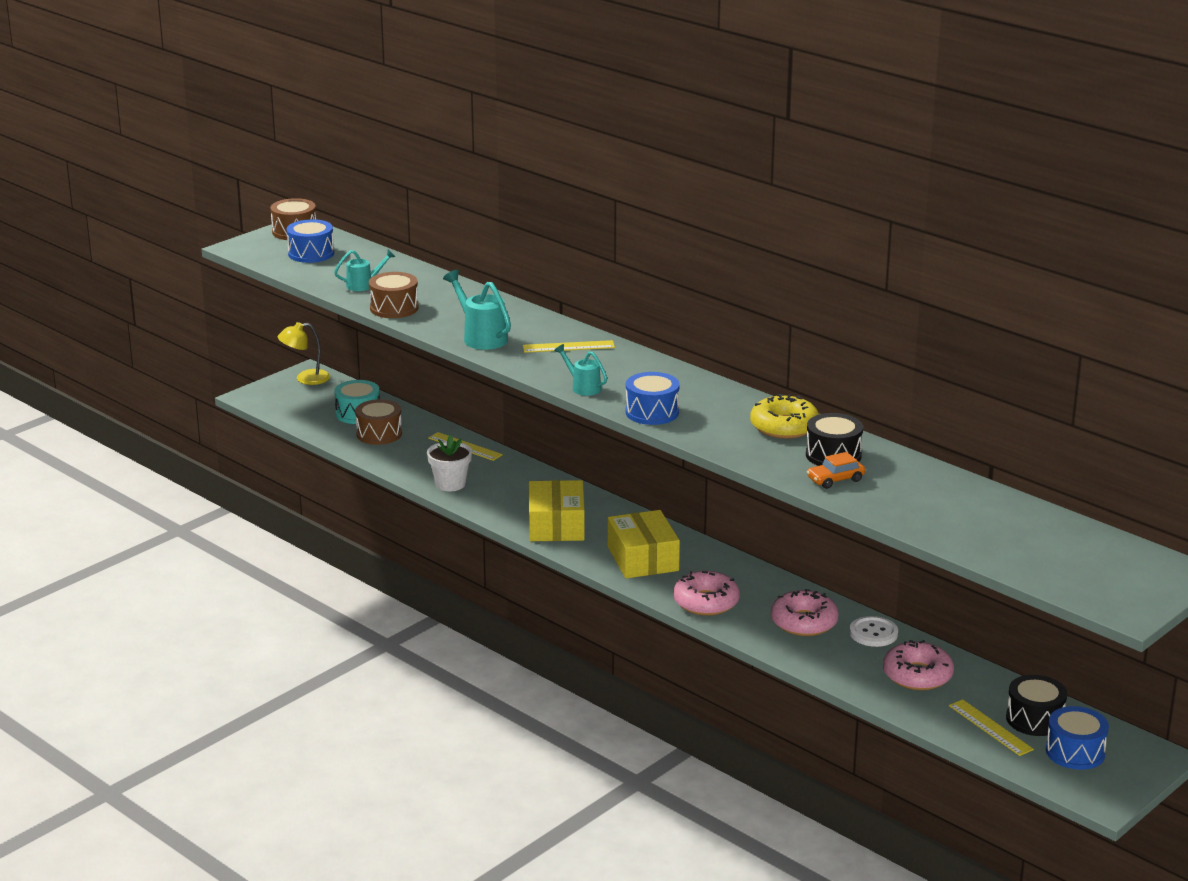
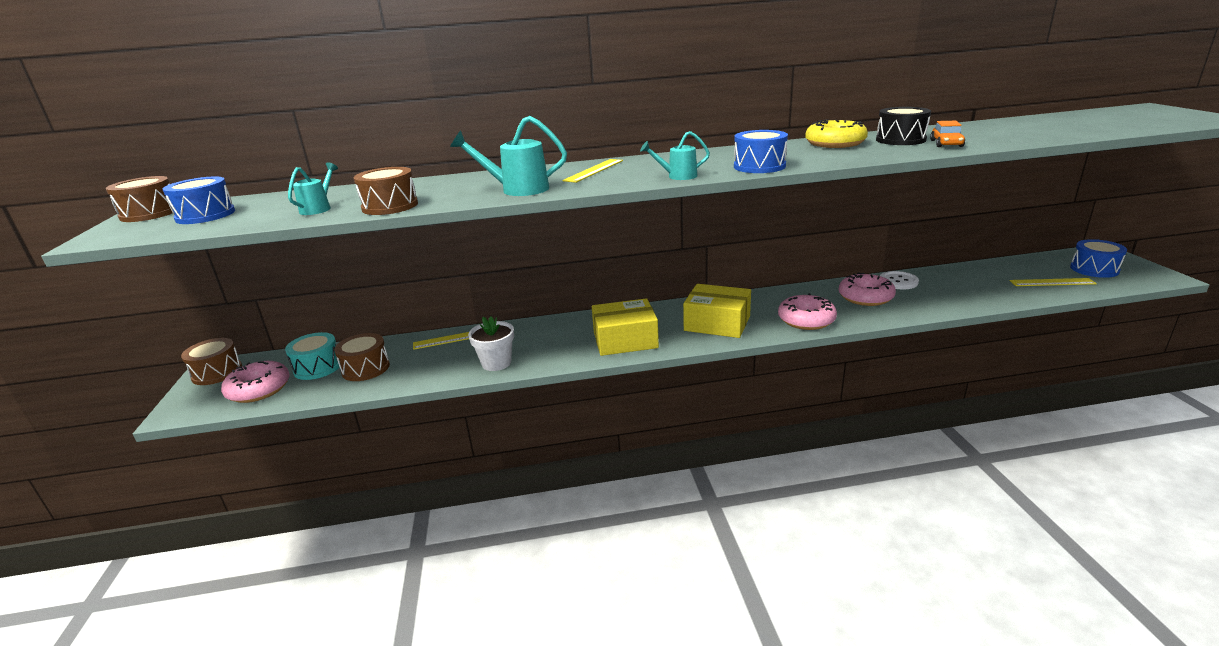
camera: 50 degrees left, 0 degrees up
(305, 379) = (217, 372): yellow lamp -> brown drum
(556, 525) = (625, 340): yellow box -> yellow box turned 45 degrees counterclockwise
(917, 675) = (966, 284): pink donut -> pink donut (259, 389)
(1034, 719) = (1045, 269): black drum -> none

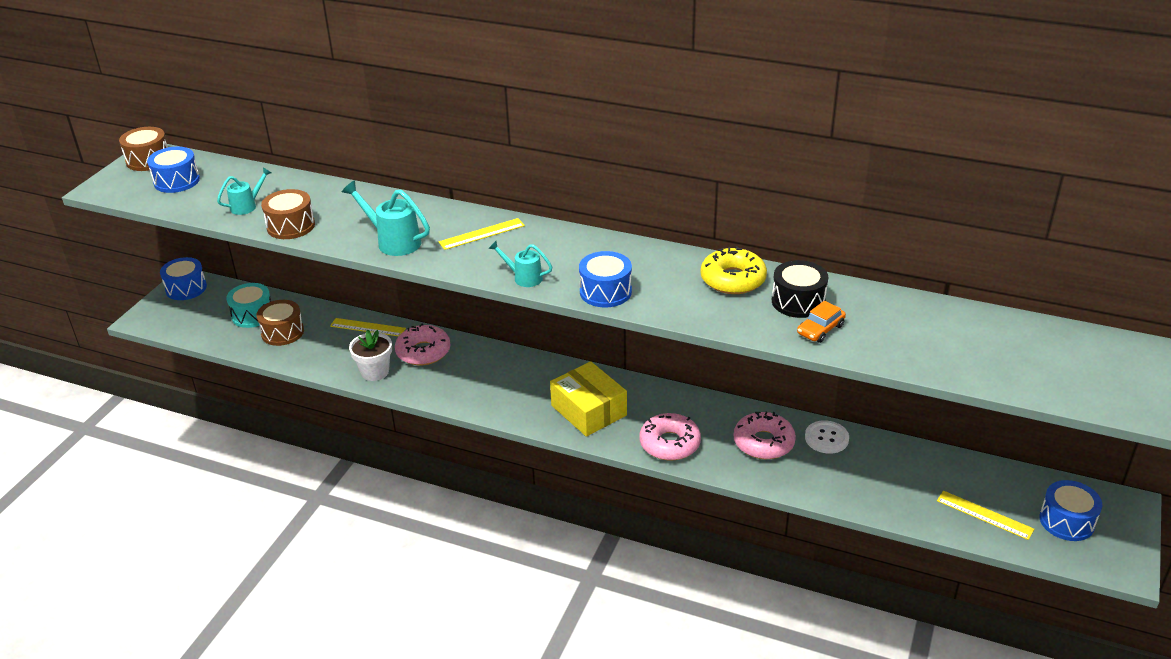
camera: 30 degrees right, 10 degrees up
(217, 372) = (186, 288): brown drum -> blue drum
(259, 389) = (201, 321): pink donut -> pink donut (423, 352)
(625, 340) = (493, 393): yellow box -> none

